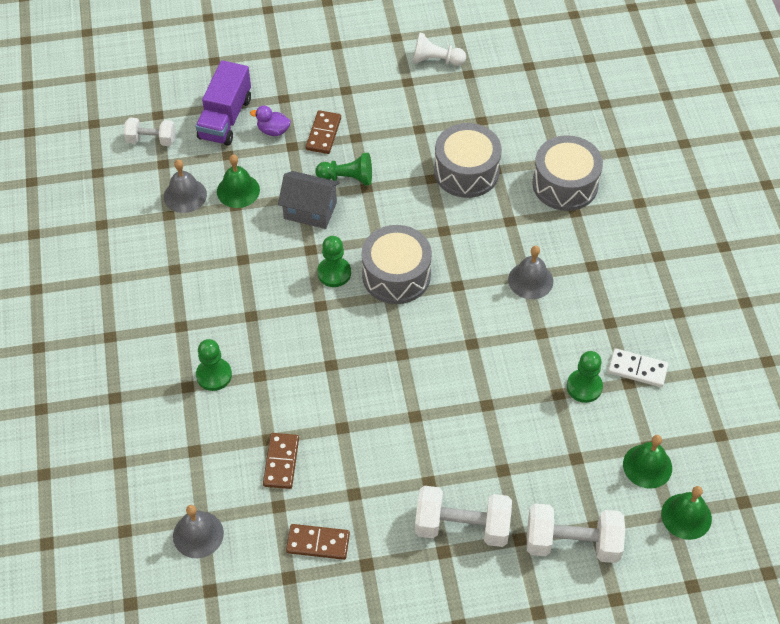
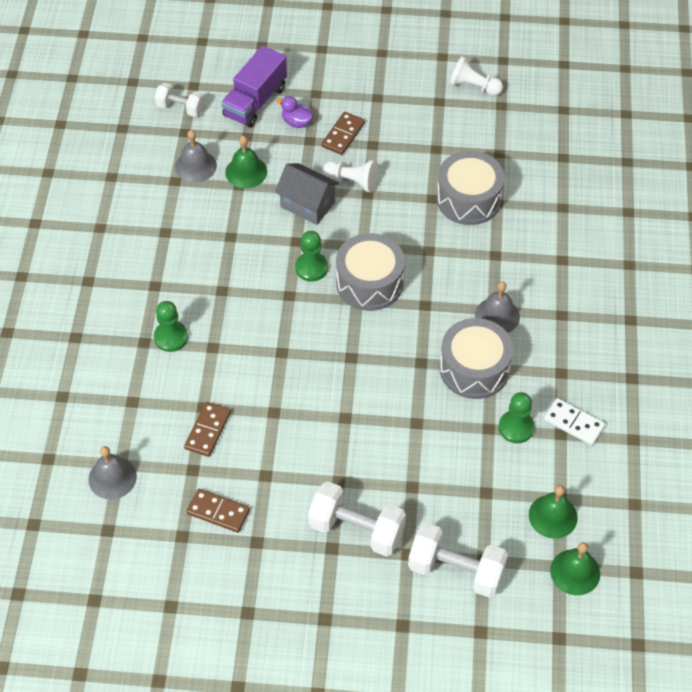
camera: 15 degrees right, 0 degrees up
(347, 178) = (352, 181): green pawn -> white pawn
(565, 184) = (561, 231): grey drum -> grey drum (474, 369)

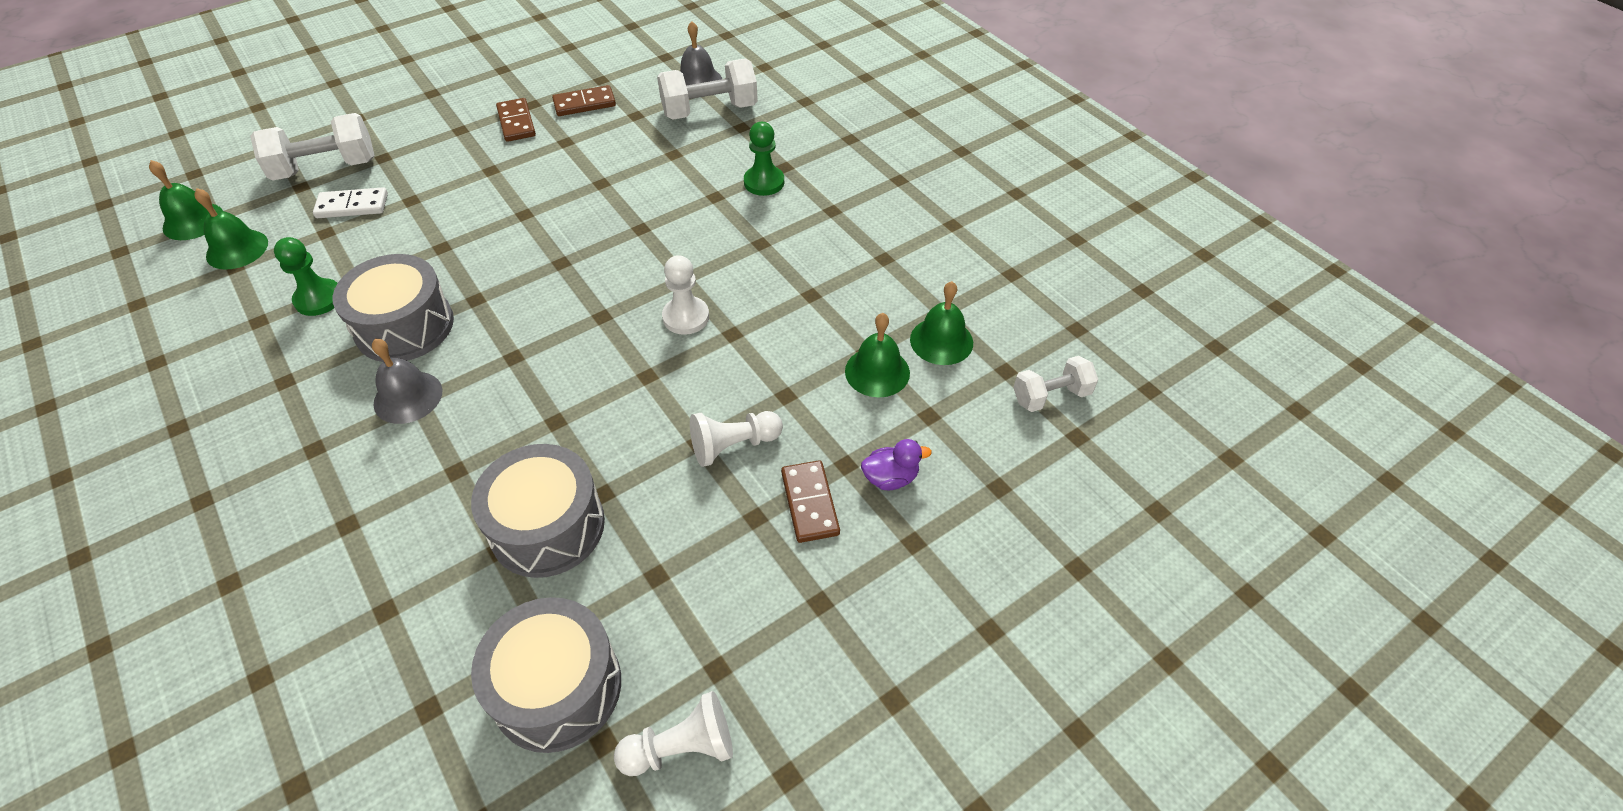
camera: 140 degrees right, 5 degrees down
(195, 166) = (941, 341): grey bell -> green bell
(208, 430) = (650, 142): brown domino -> brown domino (516, 122)
(255, 101) = (976, 470): purple truck -> none
(307, 204) = (761, 381): grey house -> none
(311, 268) = (686, 317): green pawn -> white pawn
(356, 529) = (445, 149): white dumbbell -> white dumbbell (709, 111)
(369, 283) = (602, 341): grey drum -> grey drum (557, 687)
(573, 423) = (245, 338): white domino -> white domino (352, 206)

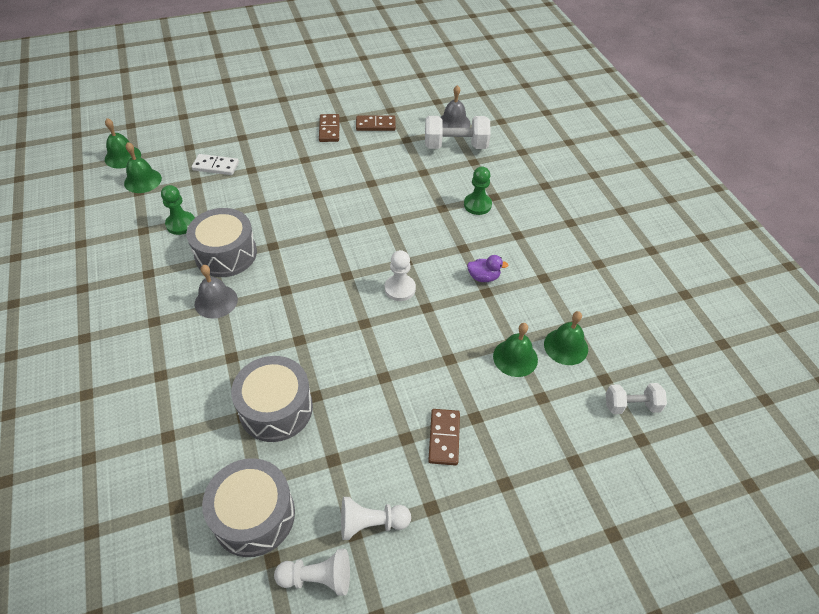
camera: 15 degrees right, 0 degrees up
(325, 168) = (206, 137): white dumbbell -> none
(733, 445) = (406, 385): white pawn -> white pawn (371, 523)
(890, 478) = (502, 435): purple duck -> purple duck (483, 277)

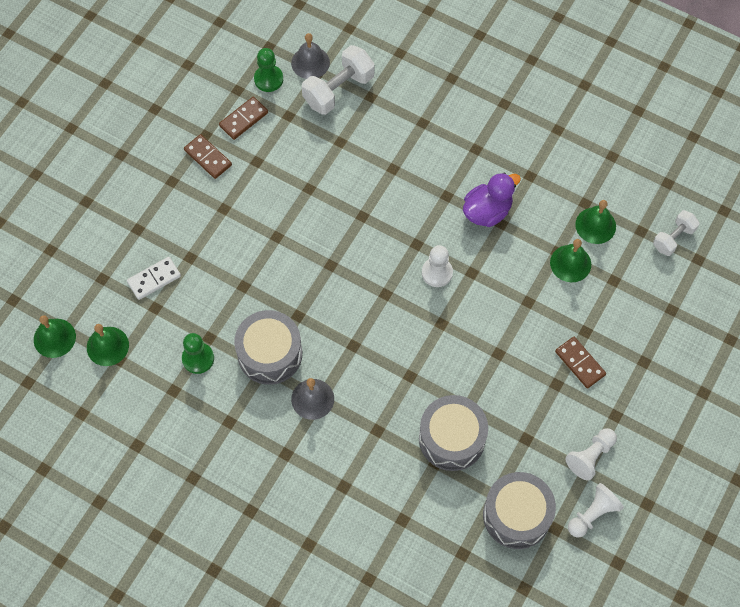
camera: 40 degrees left, 15 degrees up
(477, 205) = (417, 143): green pawn -> green pawn (268, 79)
(483, 277) = (487, 211): purple duck -> purple duck, size x1.67

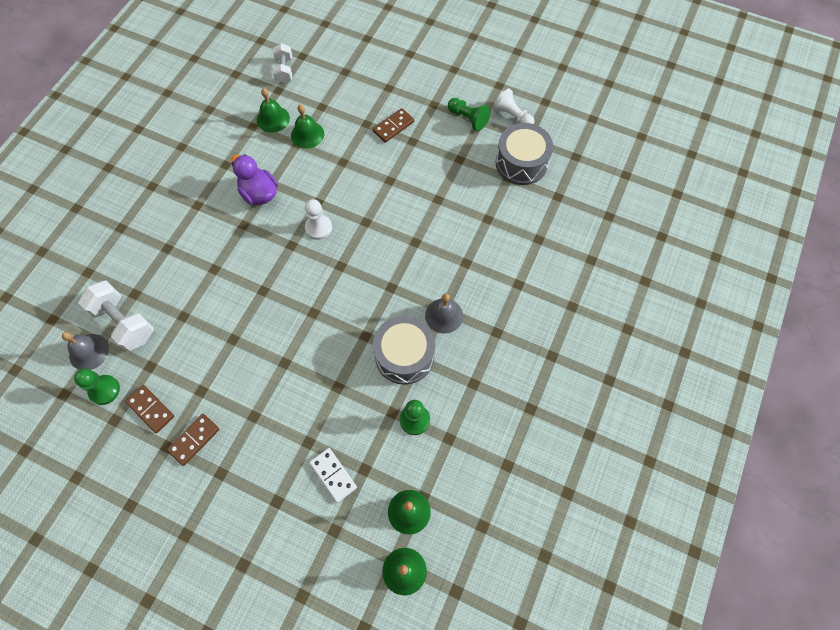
camera: 95 degrees left, 0 degrees up
(452, 438) = (466, 209): grey drum -> none
(590, 456) = (468, 118): white pawn -> green pawn
(673, 238) = (284, 70): white dumbbell -> white dumbbell turned 45 degrees clockwise

